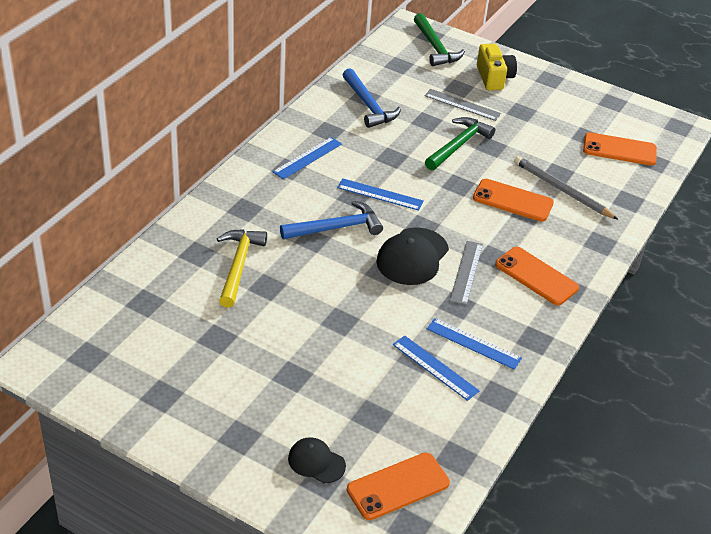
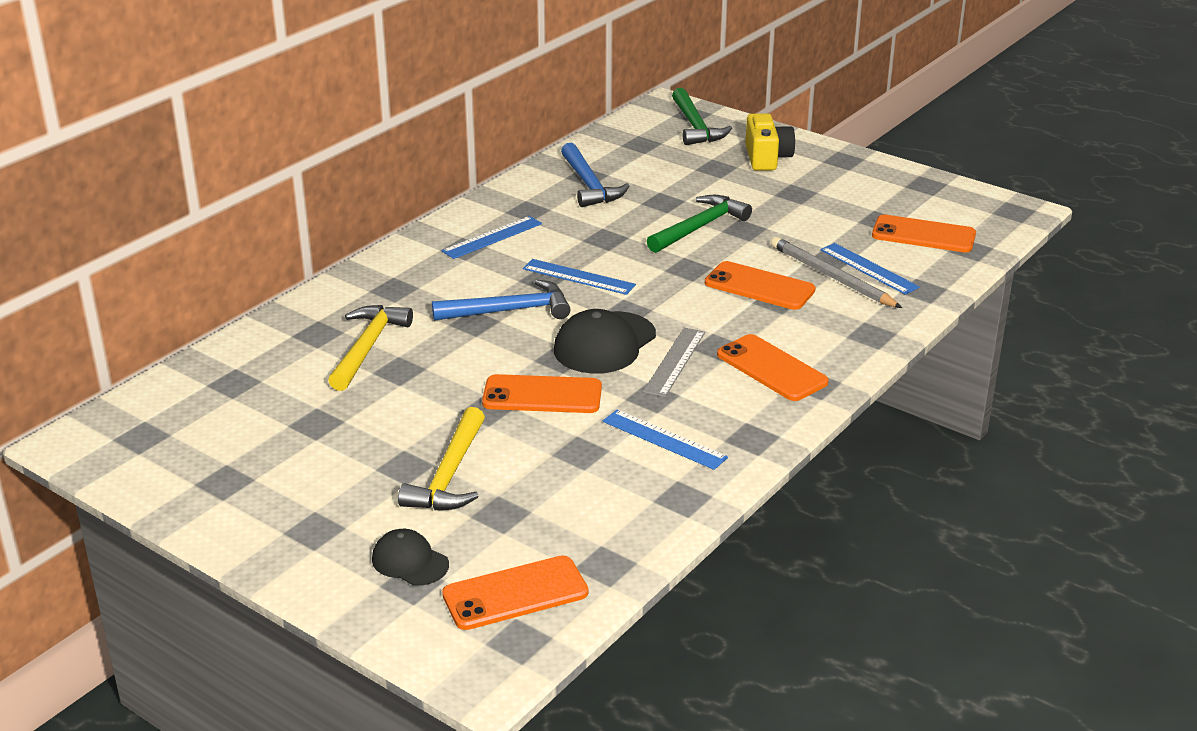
camera: 10 degrees right, 10 degrees down
(326, 382) = (449, 475): none -> yellow hammer
(377, 306) = (542, 395): none -> orange phone
(435, 367) = (603, 464): blue ruler -> blue ruler (868, 268)
(462, 105) = (716, 185): grey ruler -> none

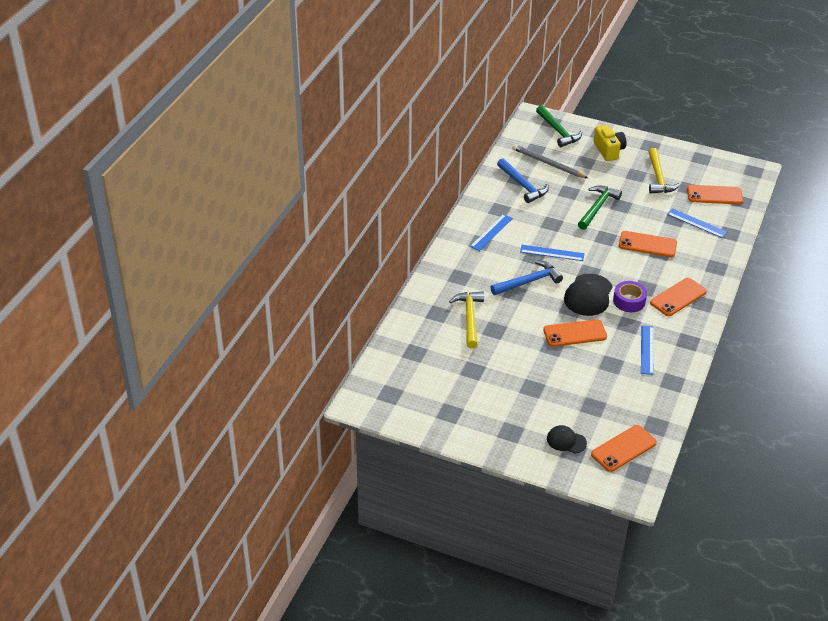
camera: 15 degrees left, 10 degrees up
(449, 475) = (556, 389): yellow hammer -> yellow hammer (658, 178)
(664, 439) = (647, 350): blue ruler -> blue ruler turned 75 degrees clockwise
(675, 362) = (629, 301): grey ruler -> purple tape
(772, 368) = (678, 297): orange phone -> orange phone turned 75 degrees counterclockwise
(831, 277) = (680, 232): grey pencil -> grey pencil (548, 163)

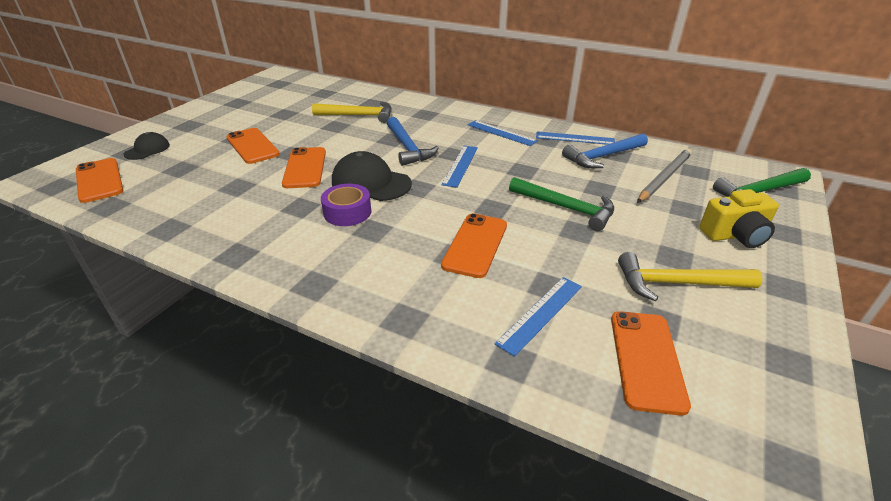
camera: 95 degrees right, 5 degrees down
(647, 350) = (243, 216): blue ruler -> blue ruler (575, 138)
(678, 297) = (338, 259): orange phone -> orange phone (252, 146)

